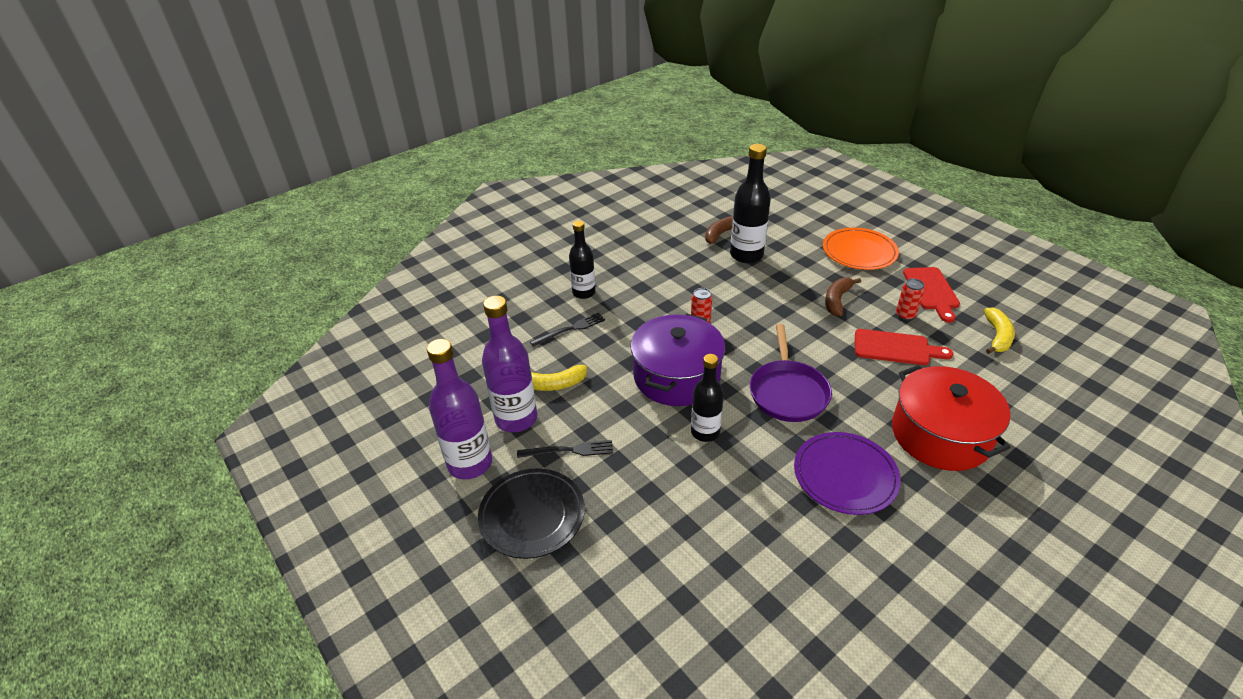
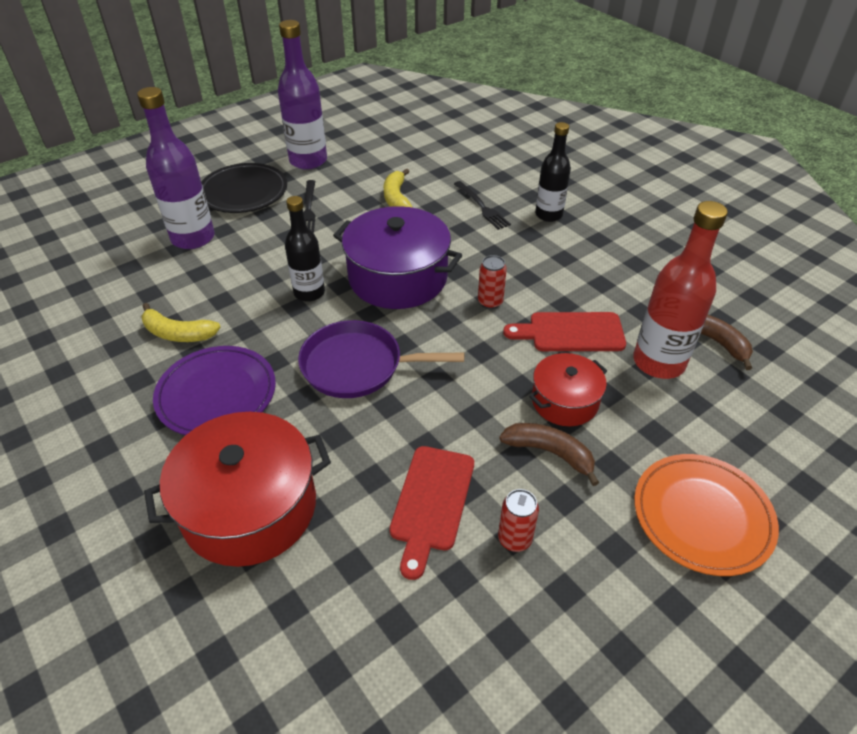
camera: 90 degrees right, 5 degrees up
(516, 418) = (355, 180): purple bottle -> purple bottle (193, 238)
(746, 255) = (658, 362): black bottle -> red bottle
(792, 293) = (564, 401): none -> red pot
(931, 291) = (589, 604): red cutting board -> red cutting board (571, 332)
(997, 336) = (454, 676): yellow banana -> yellow banana (178, 333)

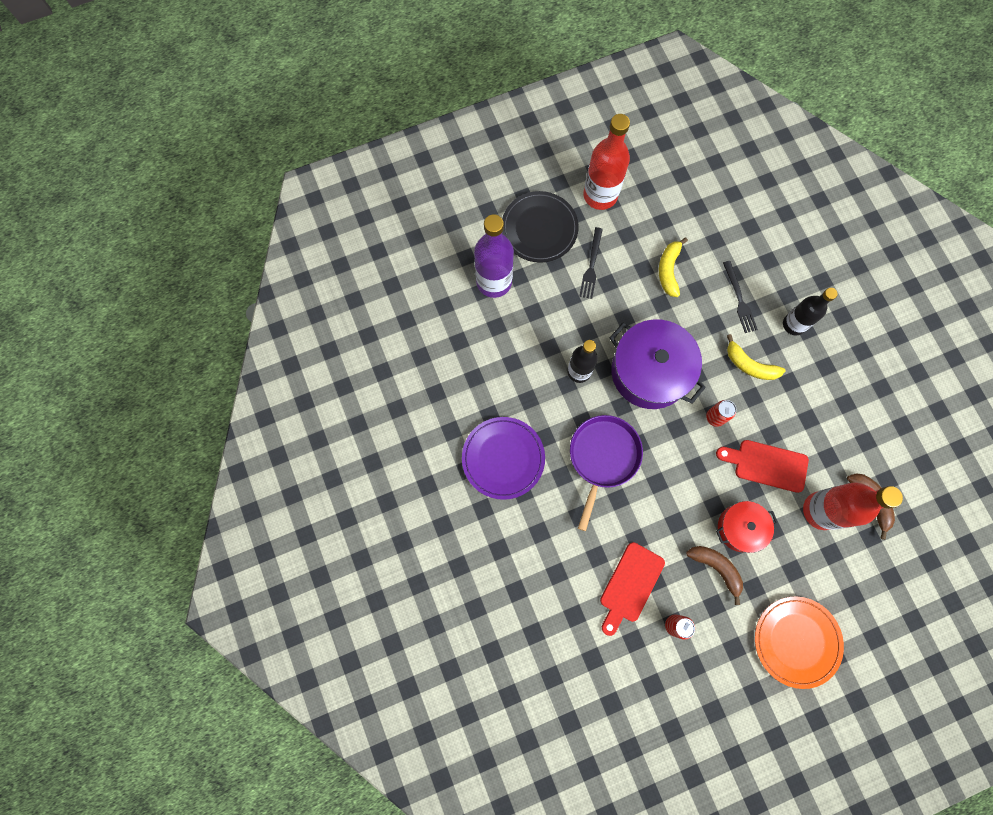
camera: 15 degrees right, 30 degrees up
(178, 333) = (479, 391): yellow banana -> yellow banana (749, 365)
(249, 508) = (518, 558): red pot -> none
(308, 161) = (600, 195): purple bottle -> red bottle
(357, 366) = (603, 457): purple pan -> purple pan turned 90 degrees clockwise

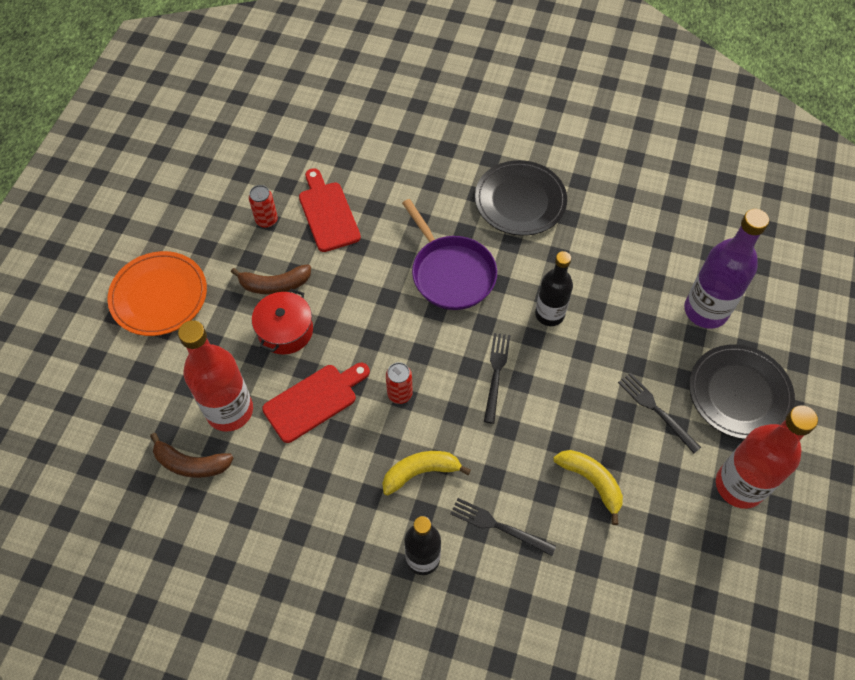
camera: 130 degrees right, 15 degrees down
(503, 458) = (520, 201): purple plate -> black plate
(650, 371) = (496, 374): purple pot -> black fork

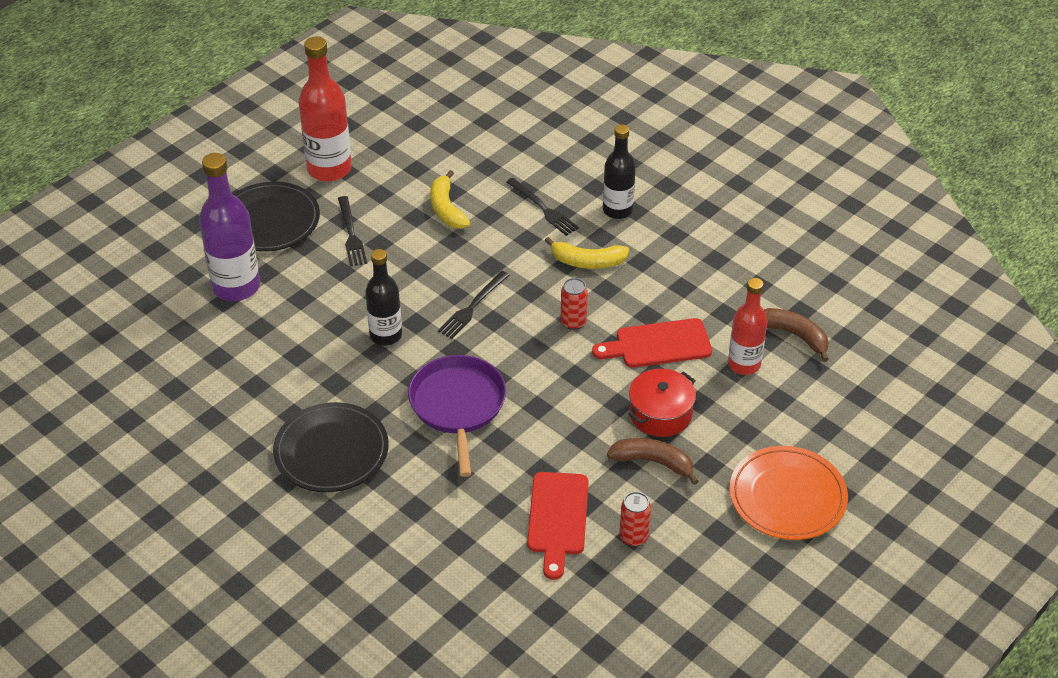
camera: 155 degrees left, 15 degrees down
(229, 410) = (744, 364): red bottle -> red bottle, size x0.66

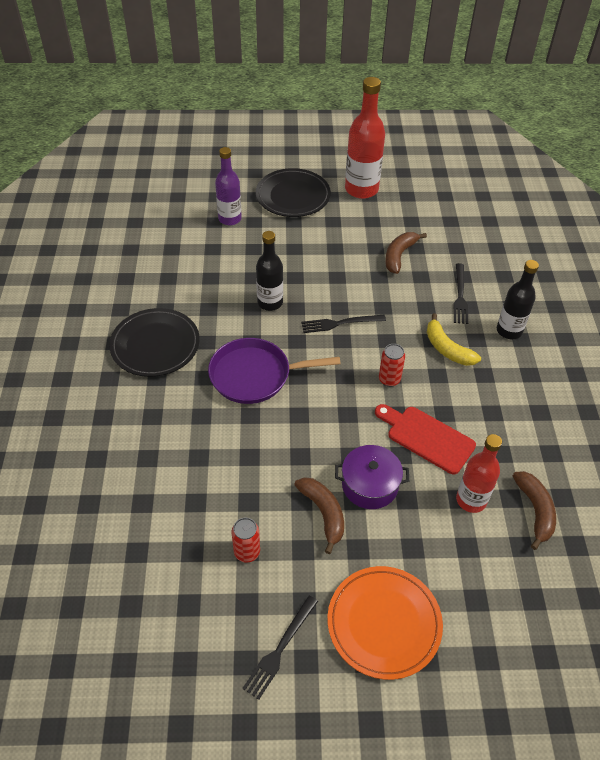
camera: 45 degrees right, 5 degrees up
(236, 287) = (230, 219): purple bottle -> purple bottle, size x0.66
(351, 234) = (326, 232): black fork -> black fork (280, 648)
(446, 209) = (399, 255): yellow banana -> brown banana
(458, 406) = (254, 375): purple pan -> purple pan turned 135 degrees counterclockwise
(557, 518) = (218, 496): red cutting board -> none
(660, 413) = (370, 485): red pot -> purple pot

